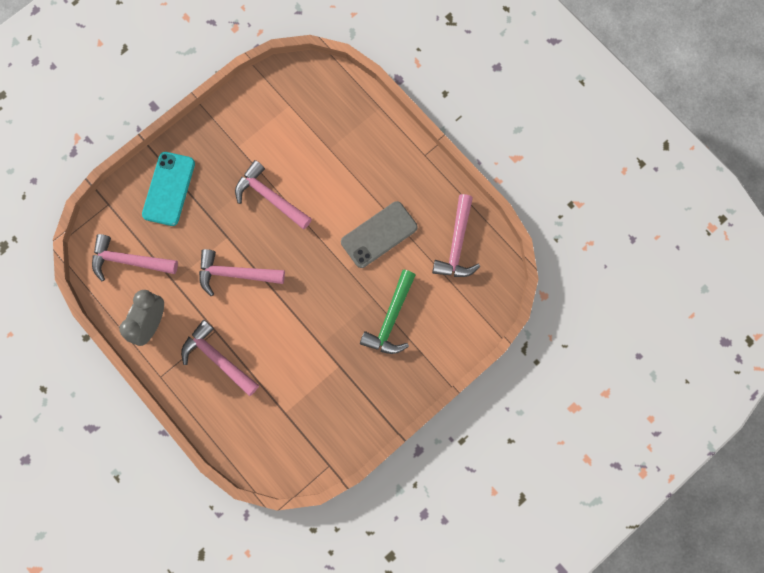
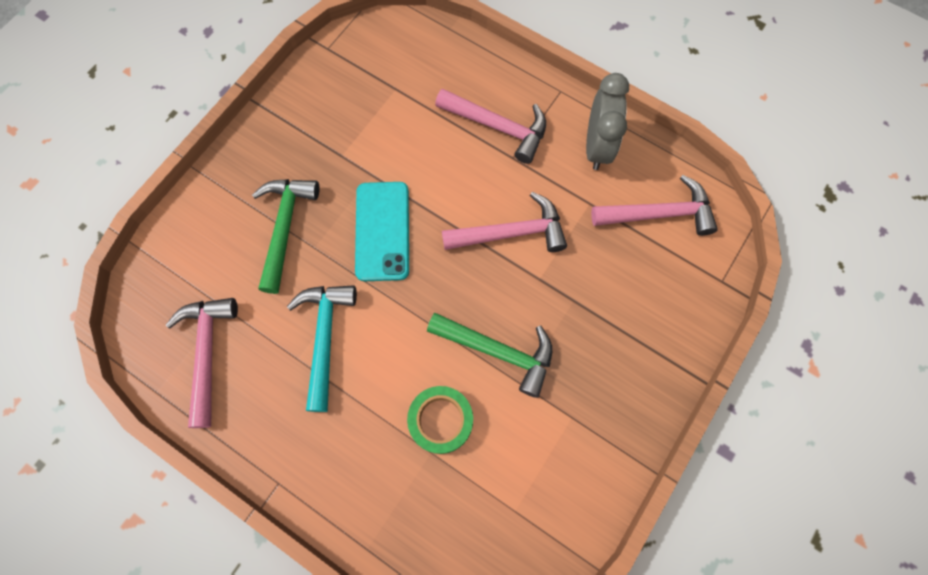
camera: 165 degrees right, 5 degrees down
(169, 189) = (647, 325): turquoise phone -> turquoise phone (382, 231)
(270, 197) = (498, 351): pink hammer -> green hammer
(318, 165) = (441, 420): none -> green tape
(379, 234) = (325, 338): grey phone -> turquoise hammer

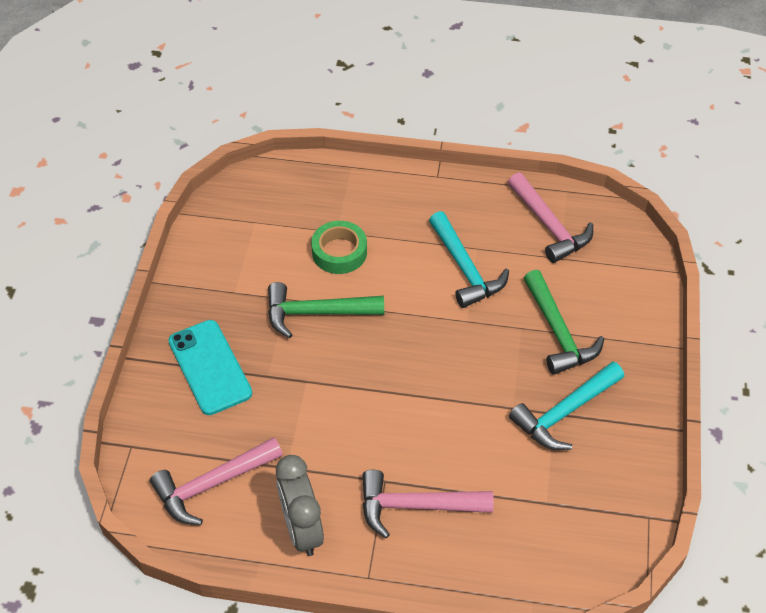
camera: 155 degrees right, 20 degrees down
(332, 152) = (564, 413): none -> turquoise hammer
(382, 231) = (470, 363): turquoise phone -> turquoise phone (210, 367)
(511, 233) = (351, 409): pink hammer -> none

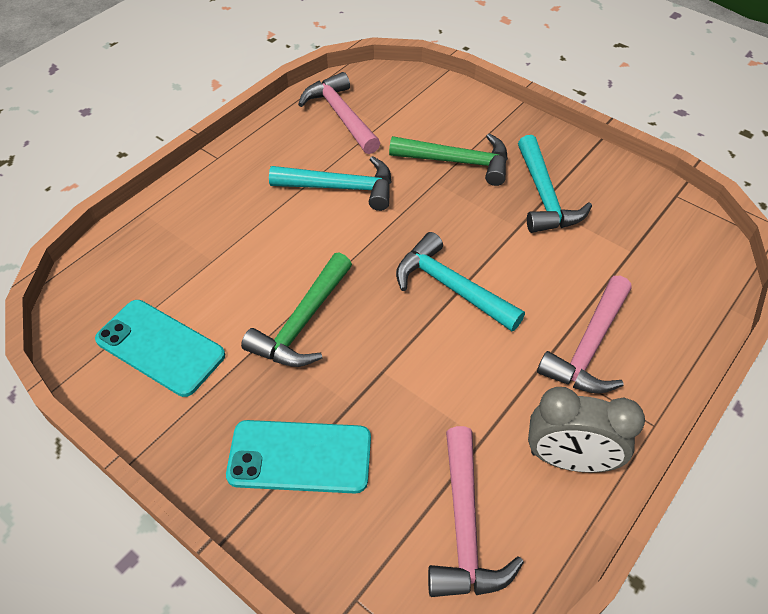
camera: 60 degrees left, 0 degrees up
(244, 247) = (160, 347): none -> turquoise phone
(339, 252) = (241, 269): green tape -> none
(413, 388) = (450, 287): none -> turquoise hammer
(549, 226) = (341, 115): pink hammer -> pink hammer turned 120 degrees counterclockwise

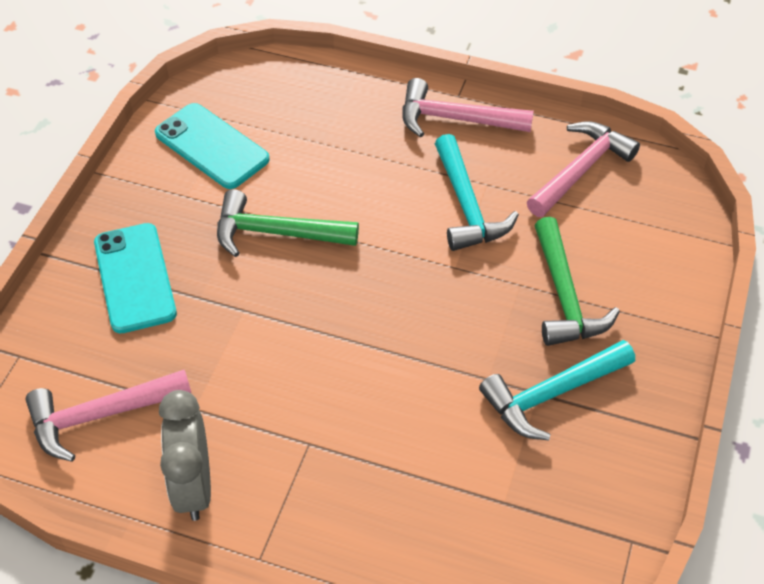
camera: 70 degrees right, 0 degrees up
(160, 347) = (212, 146): turquoise phone -> turquoise phone turned 60 degrees counterclockwise
(450, 287) = (370, 337): turquoise hammer -> none
(589, 347) = (339, 480): pink hammer -> pink hammer (455, 119)

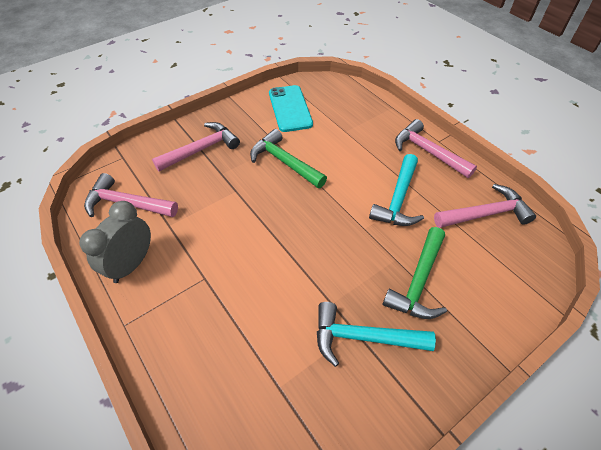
camera: 35 degrees right, 0 degrees up
(135, 278) = (201, 149): turquoise phone -> pink hammer

